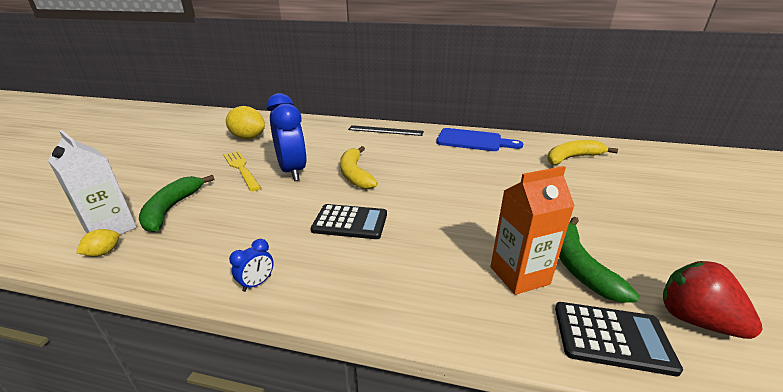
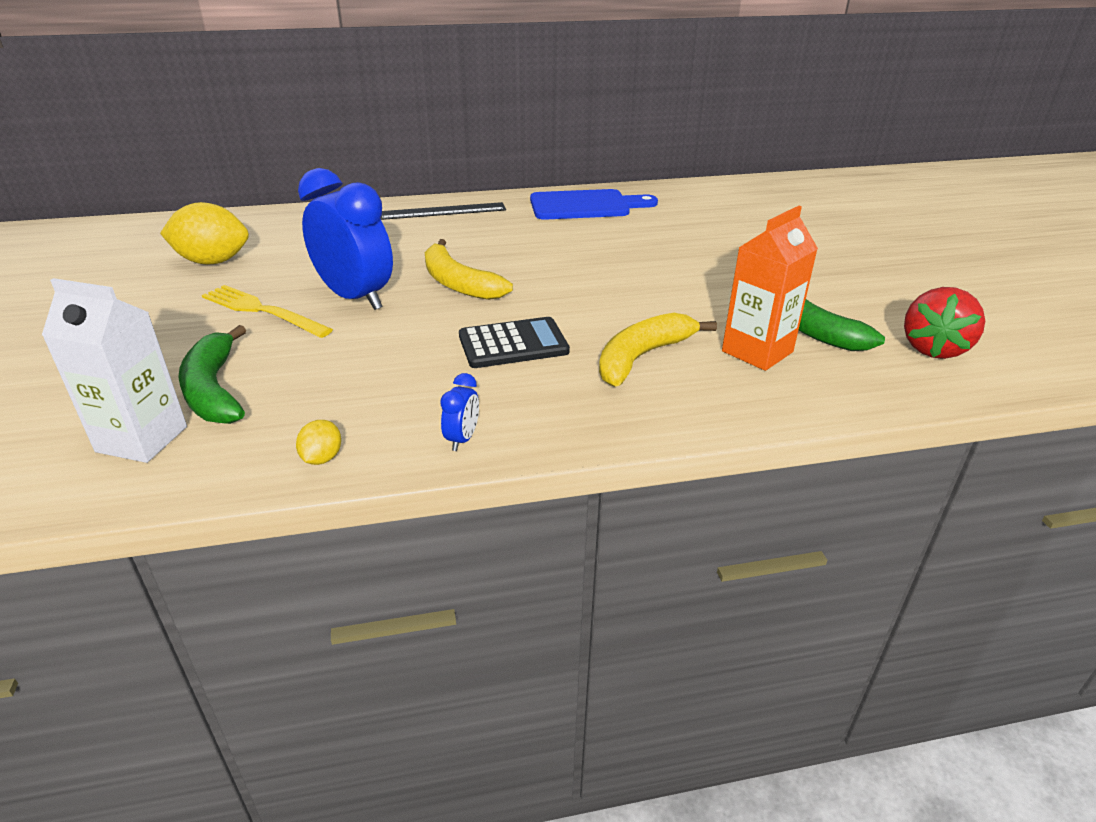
camera: 25 degrees left, 5 degrees up
(104, 252) = (177, 469): yellow lemon -> yellow lemon (322, 458)
(572, 158) = (727, 208): yellow banana -> yellow banana (642, 357)
(612, 337) = (875, 382): black calculator -> none
(694, 320) = (933, 348): red strawberry -> red strawberry turned 90 degrees counterclockwise

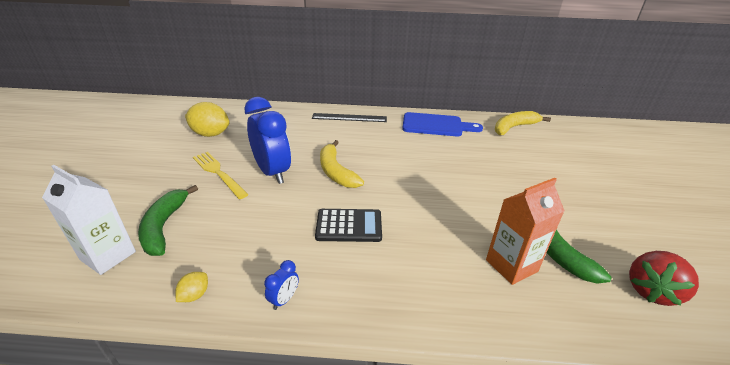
camera: 15 degrees right, 0 degrees up
(642, 357) = (428, 254): yellow banana -> yellow banana (514, 127)

